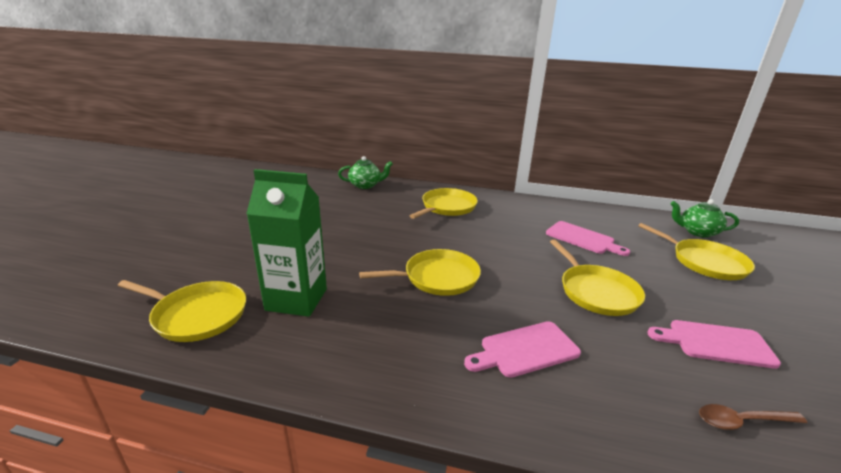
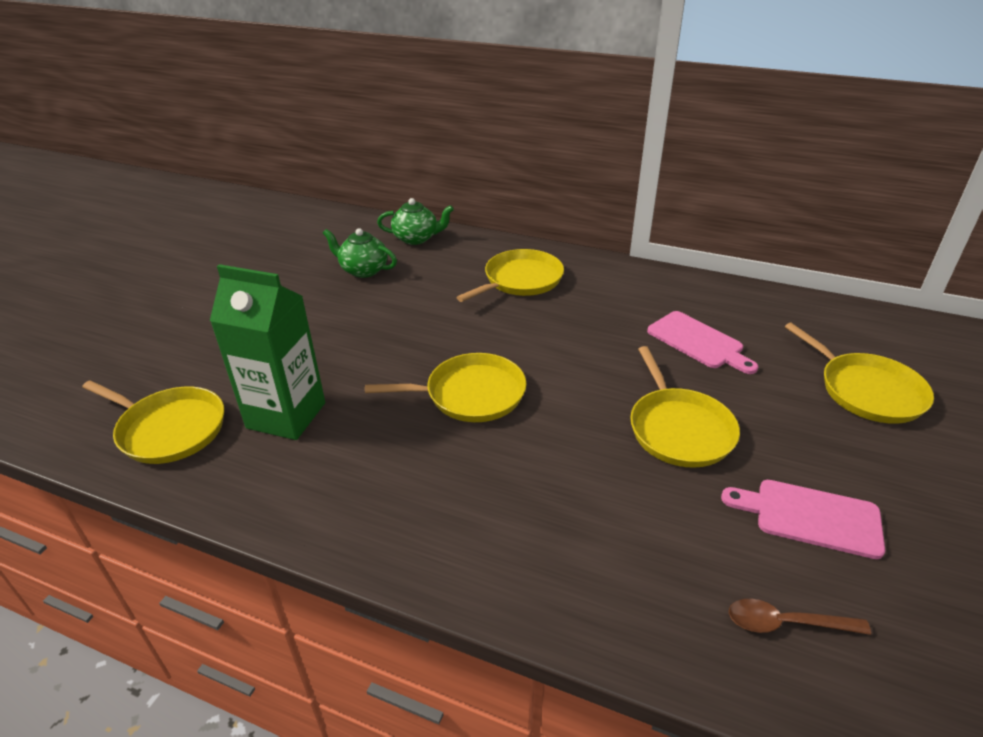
camera: 10 degrees right, 10 degrees up
(525, 350) = (547, 505): pink cutting board -> none
(697, 232) = (884, 338): green teapot -> green teapot (363, 270)

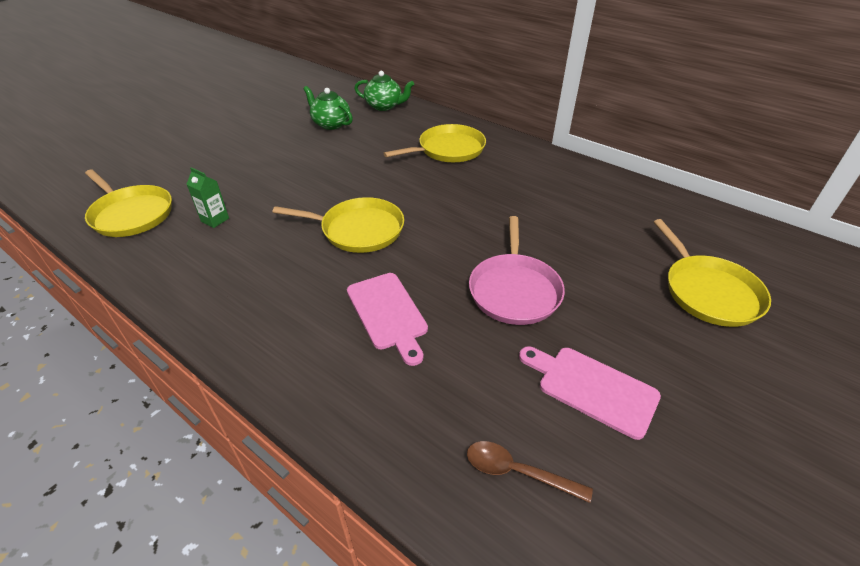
camera: 15 degrees right, 5 degrees up
(286, 415) = (215, 220): green carton -> green carton, size x0.43
(679, 429) = (514, 290): yellow pan -> pink pan
(698, 342) = (572, 223): pink cutting board -> pink cutting board (388, 314)

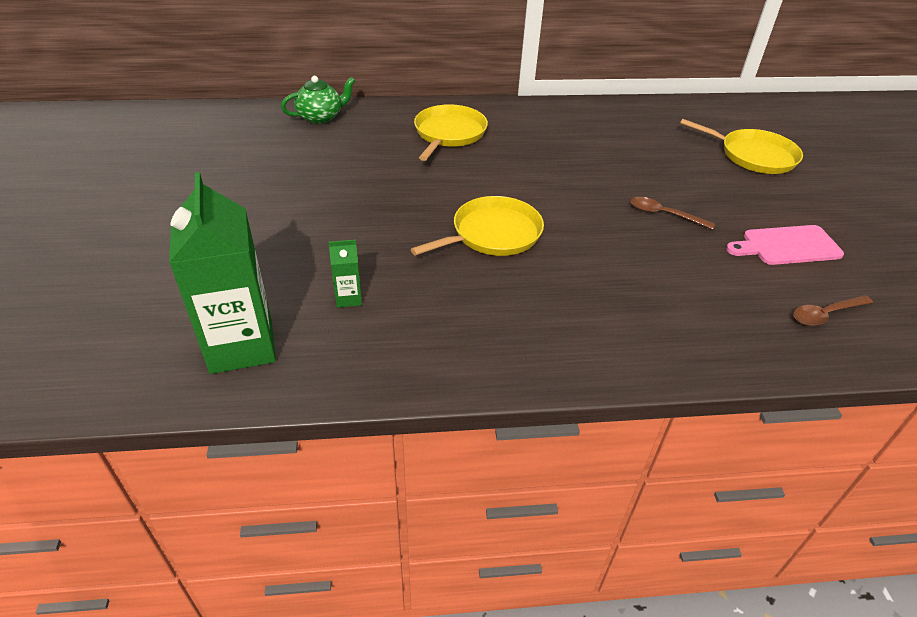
camera: 45 degrees left, 0 degrees up
(131, 214) = (241, 346): yellow pan -> green carton
(330, 124) = (296, 156): green teapot -> none
(388, 314) = (619, 279): pink cutting board -> none
(514, 290) = (663, 214): pink pan -> brown spoon

